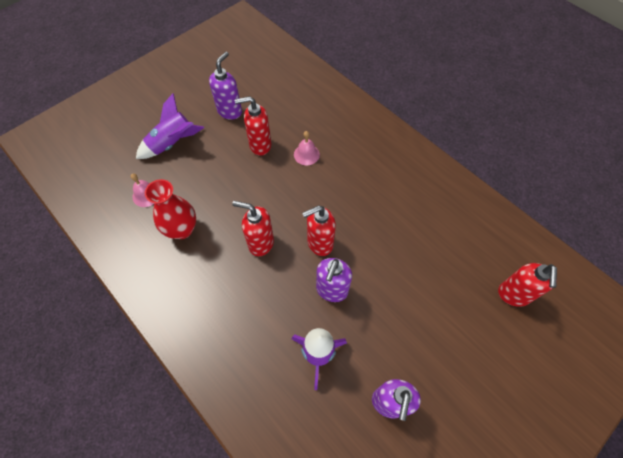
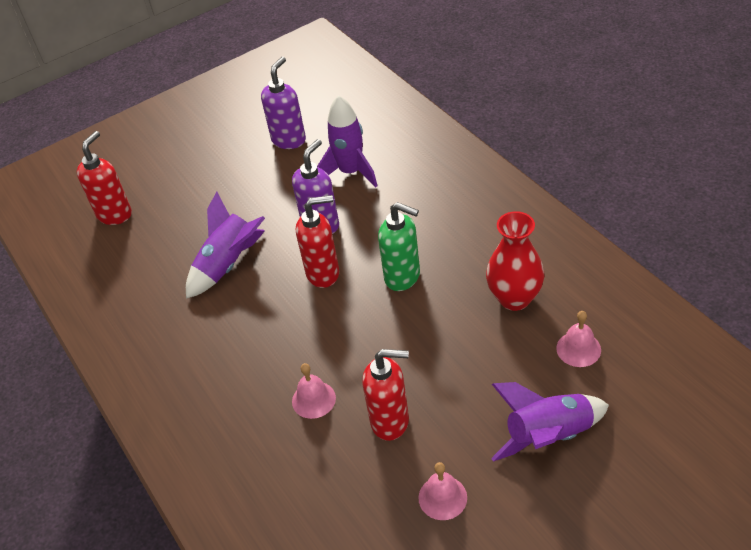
camera: 165 degrees left, 15 degrees down
(230, 111) = (442, 497): purple soap dispenser -> pink bell
(260, 243) = (403, 277): red soap dispenser -> green soap dispenser
(394, 247) = (228, 264): none -> purple rocket

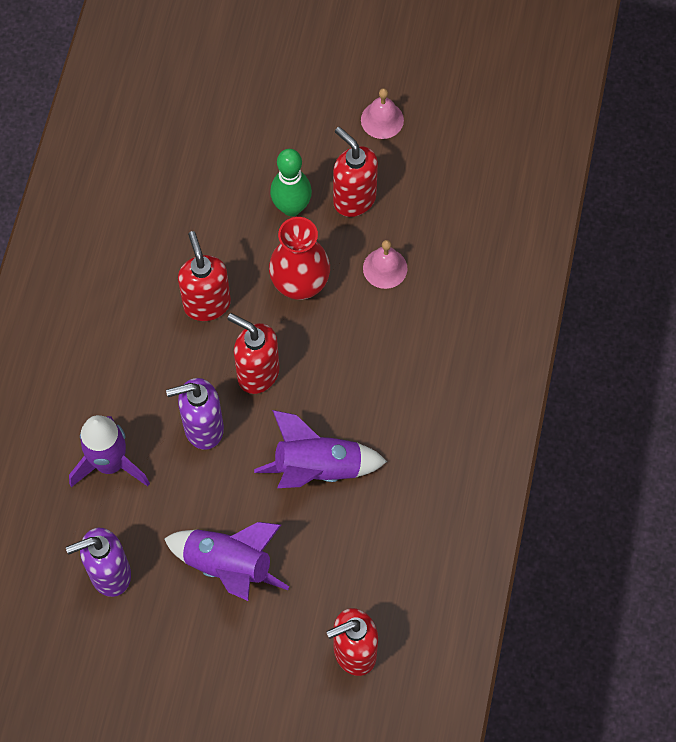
camera: 140 degrees left, 20 degrees up
(403, 277) = (207, 304): green soap dispenser -> red soap dispenser
(426, 375) = (291, 207): none -> green bowling pin
(514, 298) = (159, 200): red vase -> red vase (300, 284)
(549, 436) = (273, 90): purple rocket -> purple rocket (228, 565)
(578, 349) = (175, 122): pink bell -> none

